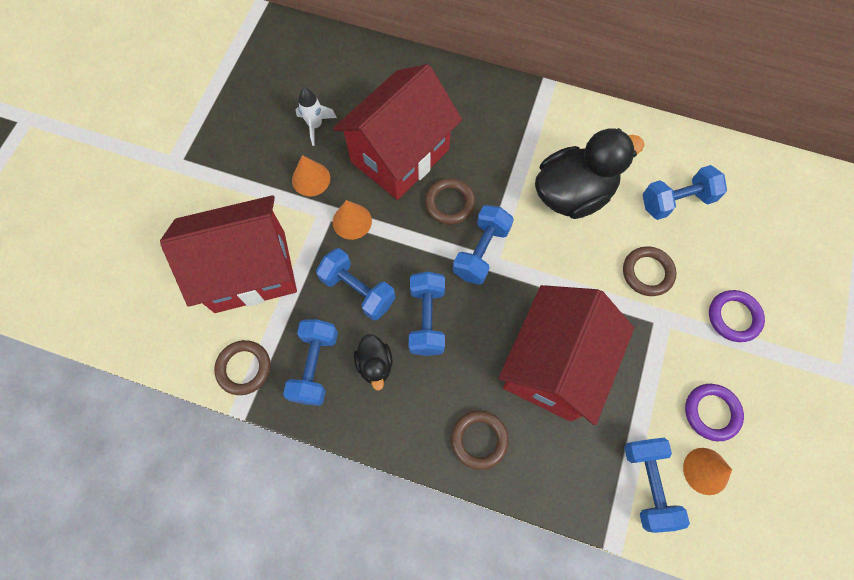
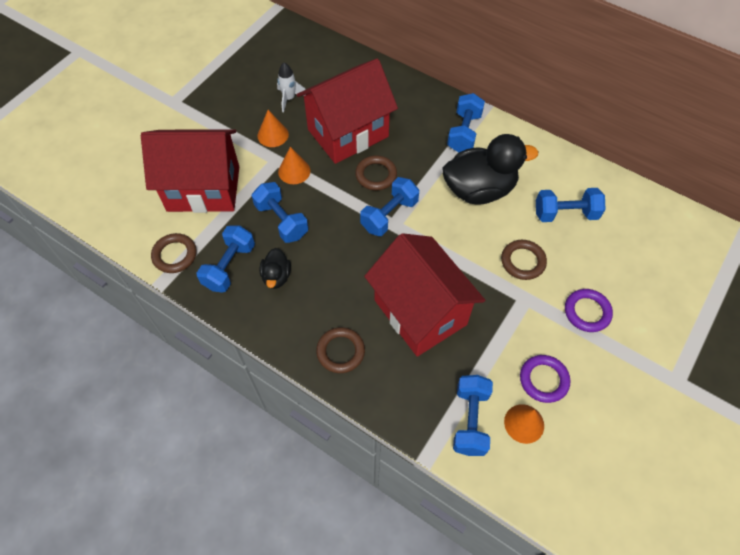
camera: 15 degrees right, 10 degrees down
(427, 319) = (329, 254): blue dumbbell -> blue dumbbell (464, 132)
(553, 366) = (420, 312): red house -> red house turned 75 degrees counterclockwise

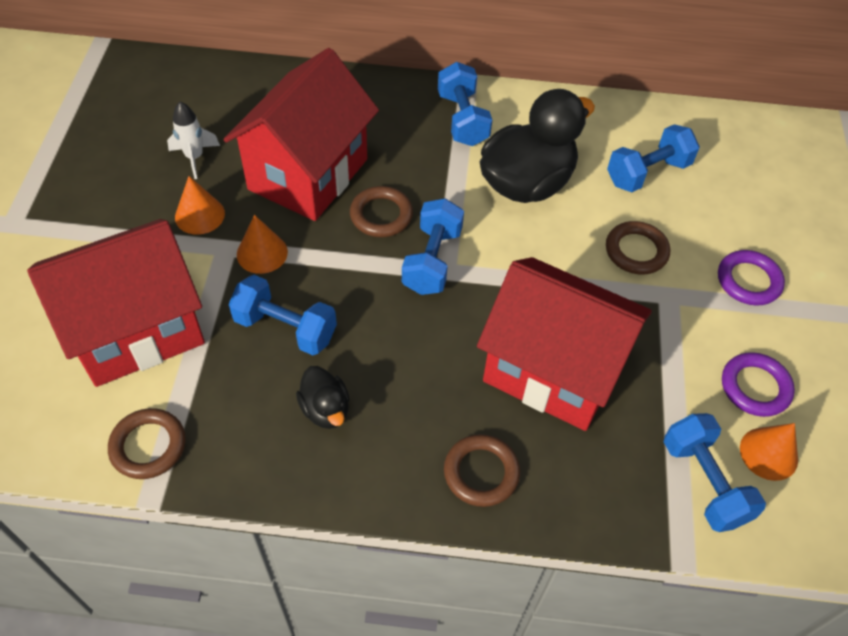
camera: 30 degrees left, 5 degrees down
(229, 266) = (245, 426): blue dumbbell -> none

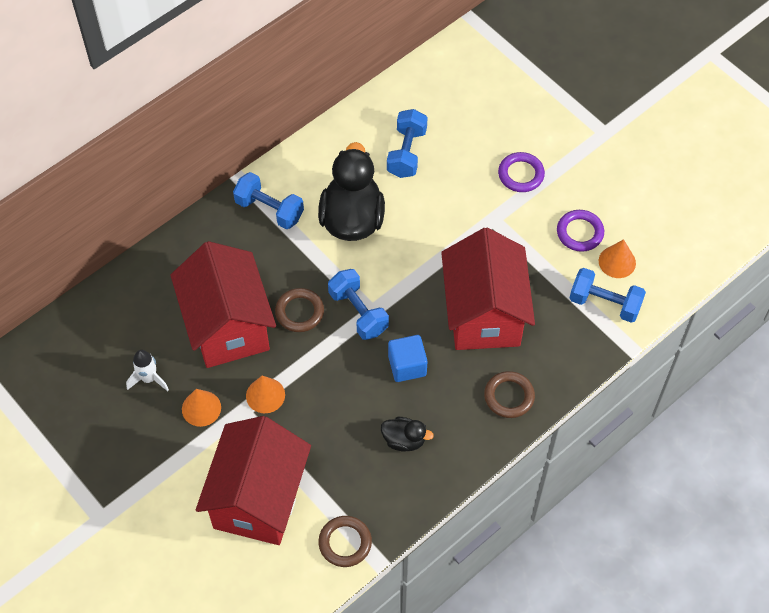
camera: 45 degrees left, 5 degrees up
(285, 328) = (332, 421): blue dumbbell -> none
(416, 346) = (407, 366): none -> blue cube
(552, 370) = (483, 314): red house -> red house turned 75 degrees counterclockwise
(636, 251) = (451, 208): brown ring -> none

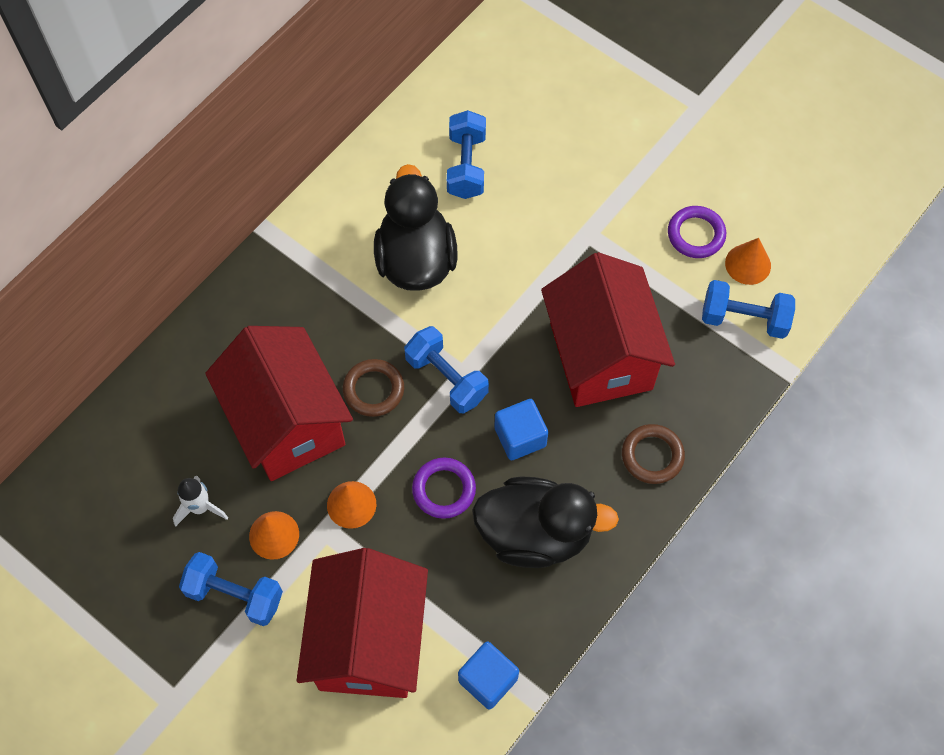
camera: 10 degrees left, 5 degrees up
(269, 209) = (311, 264): blue dumbbell -> blue dumbbell (235, 595)
(345, 543) = (488, 680): brown ring -> blue cube
(404, 440) = (535, 533): black duck -> black duck, size x2.06
(521, 174) = (610, 172): purple ring -> purple ring (444, 489)

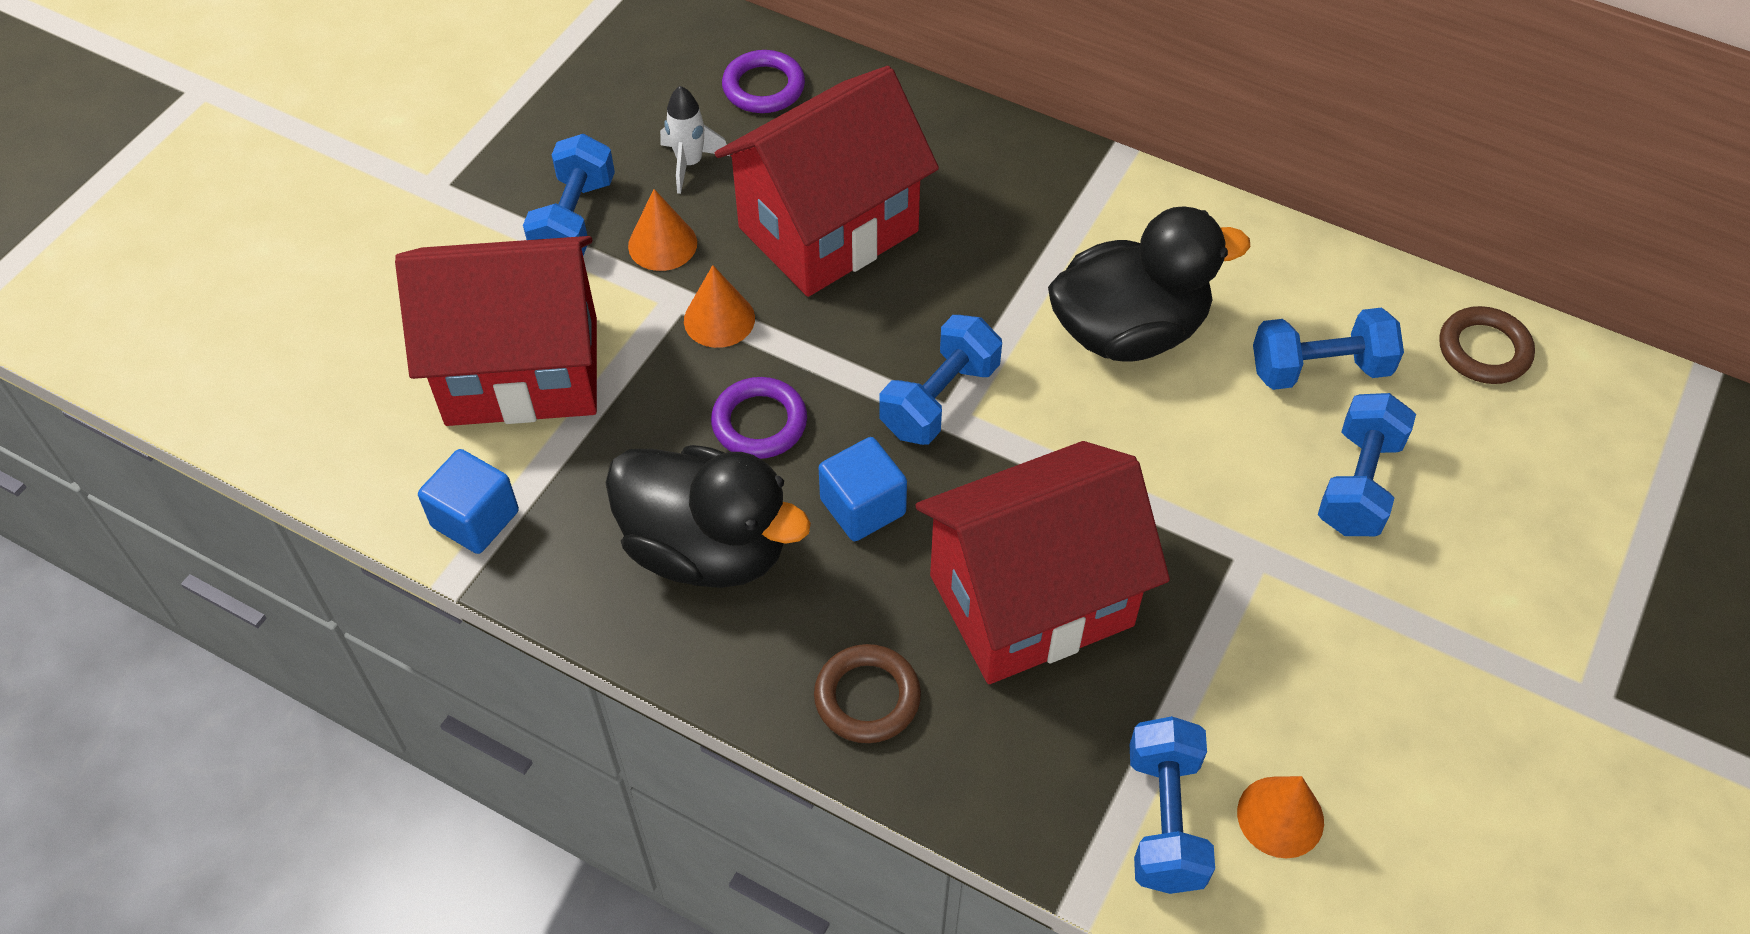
camera: 80 degrees right, 10 degrees down
(373, 390) = (900, 315): brown ring -> brown ring (1484, 350)
(535, 533) = (707, 548): black duck -> black duck turned 60 degrees counterclockwise
(550, 169) = (1358, 484): none -> blue dumbbell
(696, 234) = (1312, 722): purple ring -> purple ring (763, 87)

